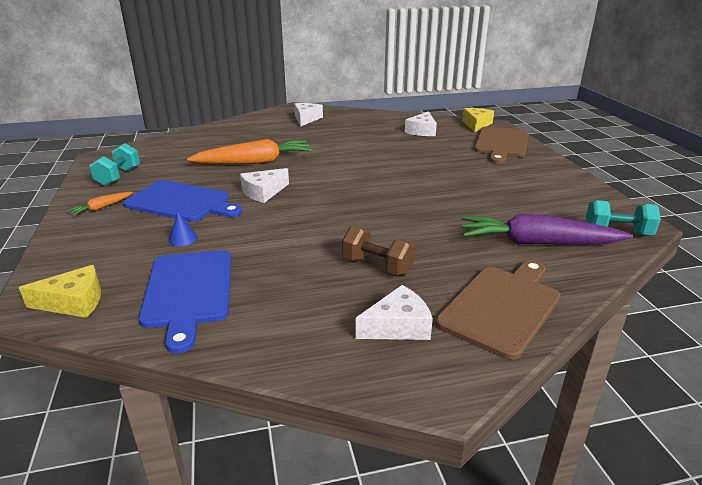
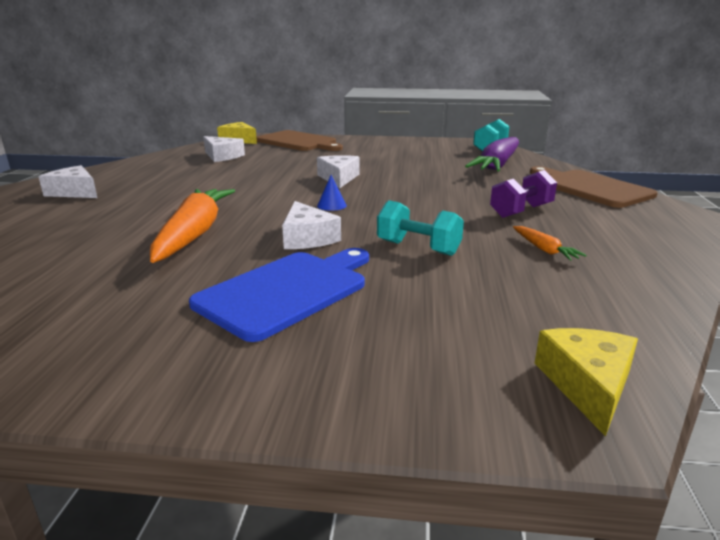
camera: 70 degrees left, 5 degrees down
(101, 207) = (236, 366): orange carrot -> orange carrot (544, 249)
(118, 177) = (90, 348): turquoise dumbbell -> turquoise dumbbell (418, 248)
(182, 239) = (416, 295): blue cone -> blue cone (331, 205)
(188, 291) = (561, 297): blue cutting board -> none
(377, 266) = (521, 211): brown dumbbell -> purple dumbbell
(398, 326) = (620, 218): white cheese -> white cheese (338, 178)

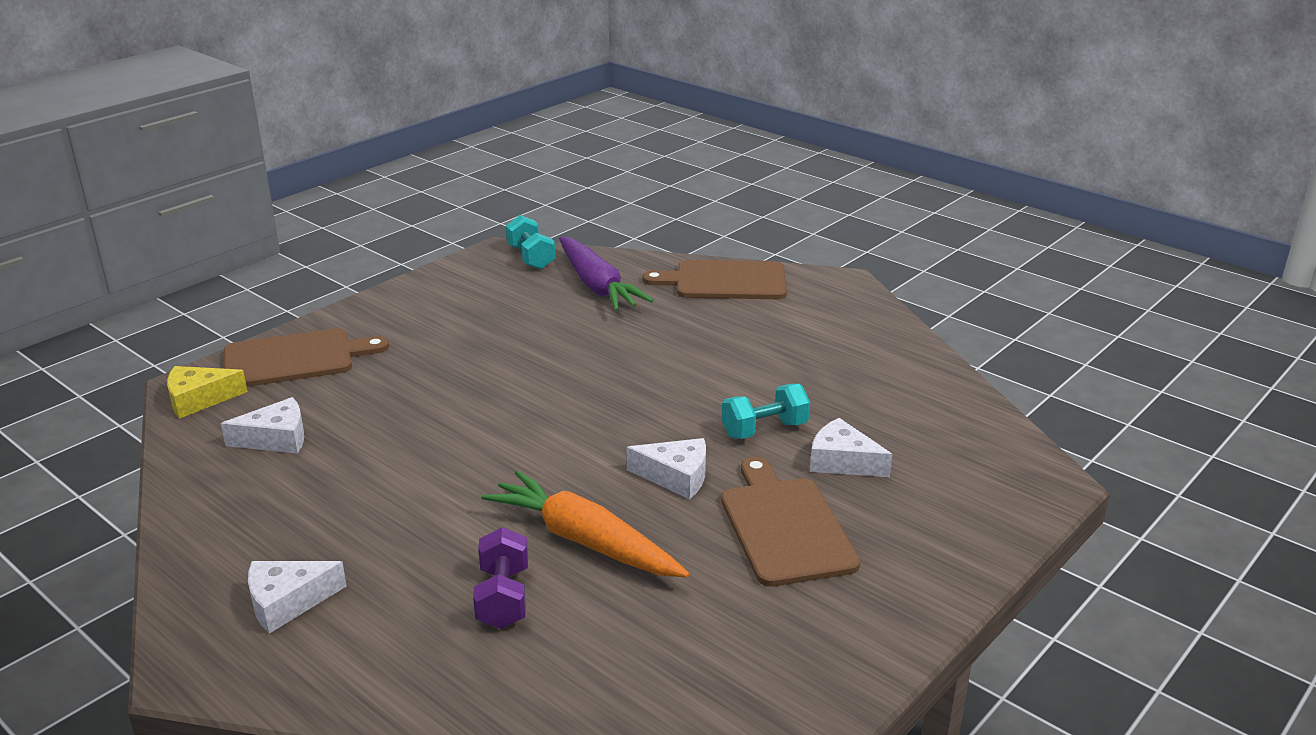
camera: 55 degrees left, 5 degrees up
(287, 291) = (785, 527): blue cutting board -> brown cutting board
(331, 205) = (599, 430): blue cone -> none
(338, 178) = (510, 392): white cheese -> white cheese (842, 461)
(521, 211) = (740, 343): purple dumbbell -> purple dumbbell (503, 598)
(544, 249) = (829, 376): orange carrot -> none
(587, 385) = (1015, 463): yellow cheese -> none

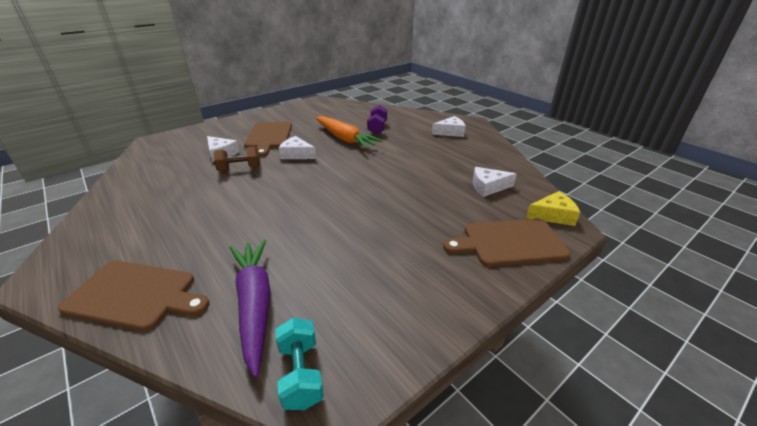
camera: 170 degrees left, 5 degrees up
(764, 430) = (240, 169): turquoise dumbbell -> brown dumbbell

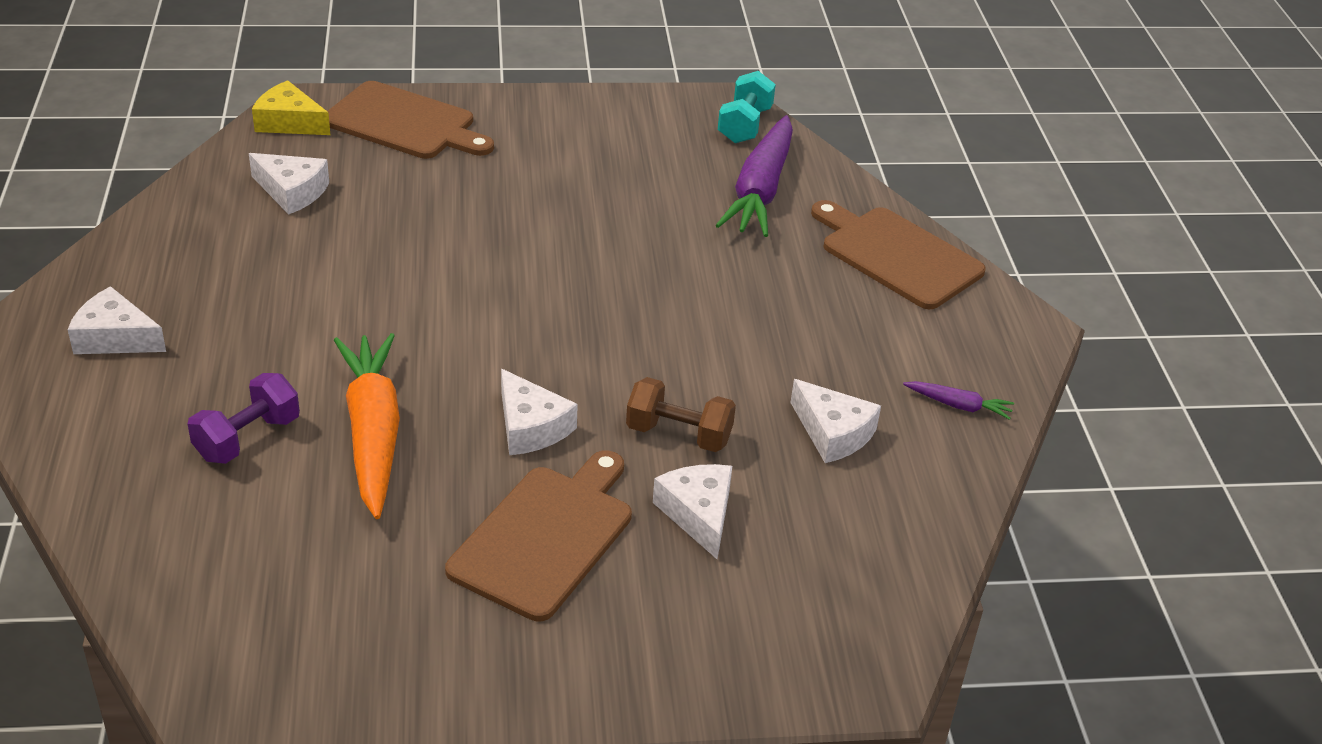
camera: 150 degrees left, 5 degrees up
(103, 220) = (959, 405): none -> purple carrot
(172, 189) = (833, 433): none -> white cheese

